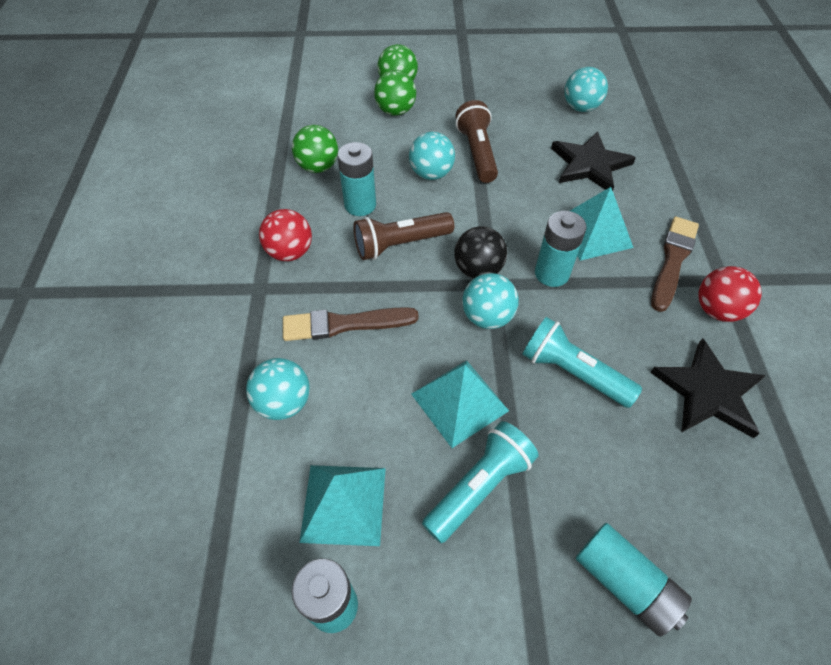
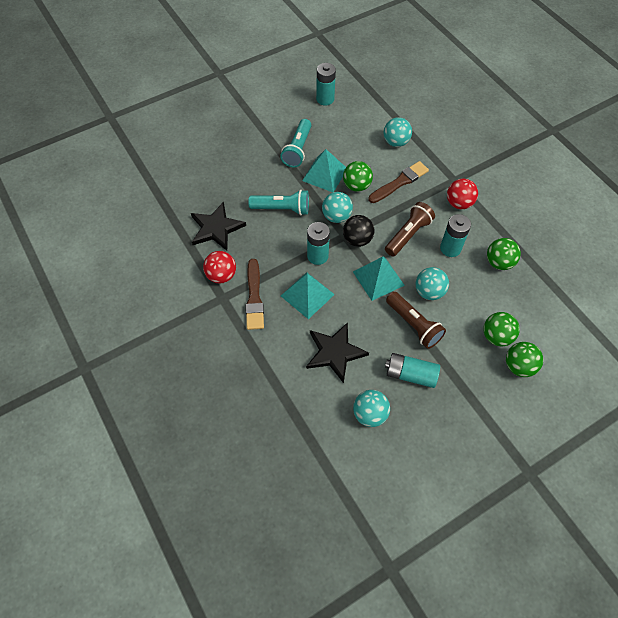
camera: 150 degrees right, 5 degrees up
(344, 504) = (343, 123): turquoise pyramid -> turquoise pyramid (378, 278)
(419, 352) = (356, 186): none -> green ball
(625, 583) = (230, 145): turquoise battery -> turquoise battery (410, 374)

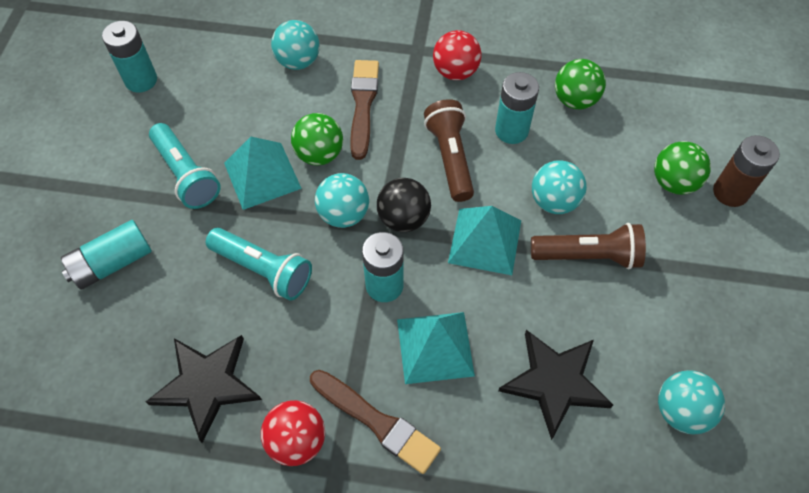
camera: 50 degrees left, 0 degrees up
(282, 209) = (264, 269): turquoise flashlight -> turquoise flashlight turned 75 degrees clockwise
(410, 374) = (657, 316): turquoise battery -> turquoise battery (112, 263)
(519, 366) = (730, 192): green ball -> brown battery

